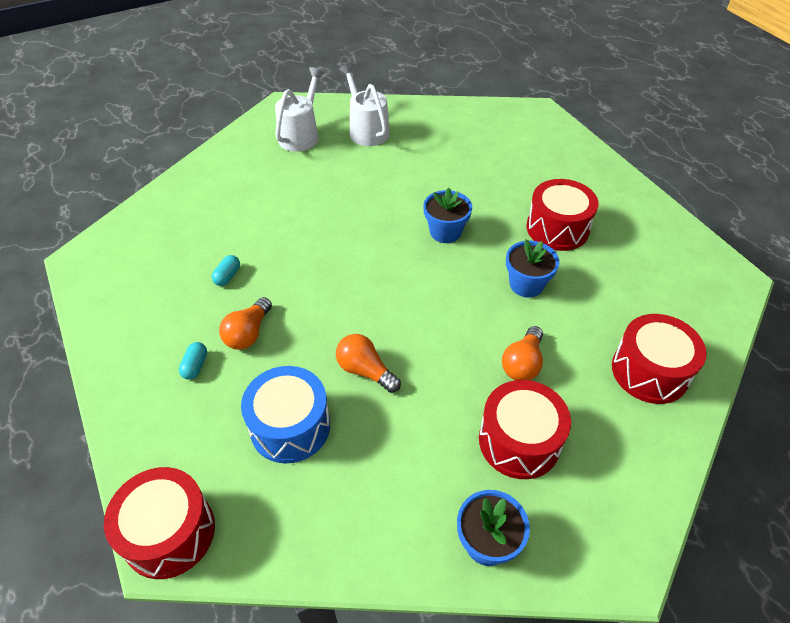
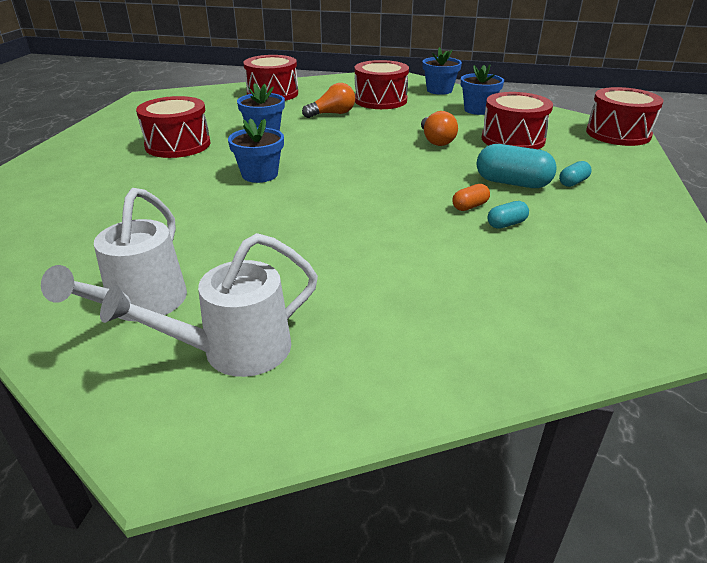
camera: 140 degrees left, 15 degrees down
(248, 333) = (512, 183): orange light bulb -> turquoise capsule
(264, 282) = (470, 206): none -> orange capsule
(290, 426) = (512, 139): blue drum -> red drum
(381, 496) = (478, 110): none -> blue flower pot

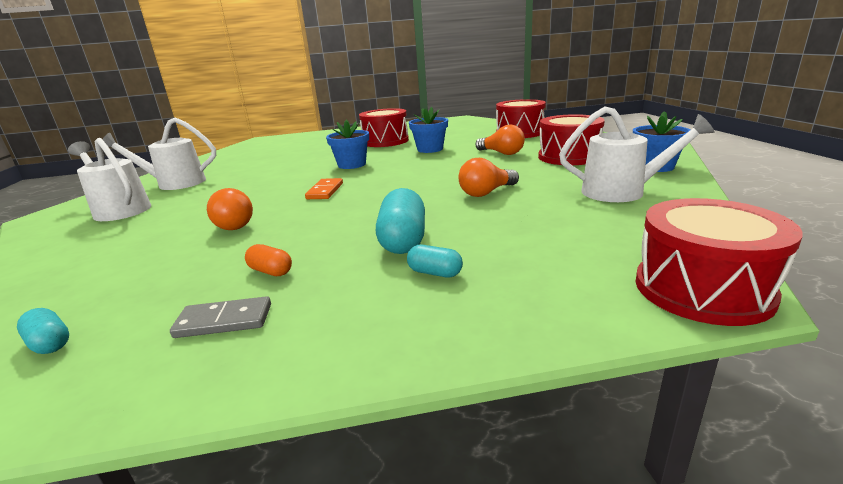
camera: 70 degrees right, 10 degrees down
(347, 198) = (325, 191): none -> orange domino
(405, 253) = (233, 224): none -> orange light bulb
(470, 206) = (330, 231): orange capsule -> orange capsule (271, 271)
(478, 110) = (622, 192): blue flower pot -> white watering can
(506, 224) = (296, 251): turquoise capsule -> turquoise capsule (50, 343)
(512, 139) = (544, 222): red drum -> none
(617, 257) = (224, 321): none -> grey domino

